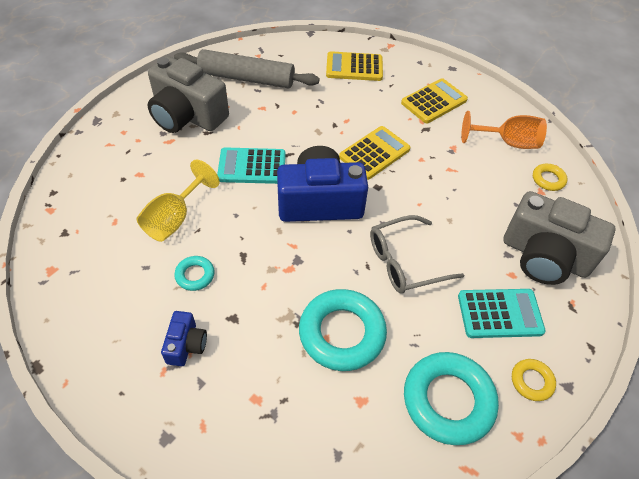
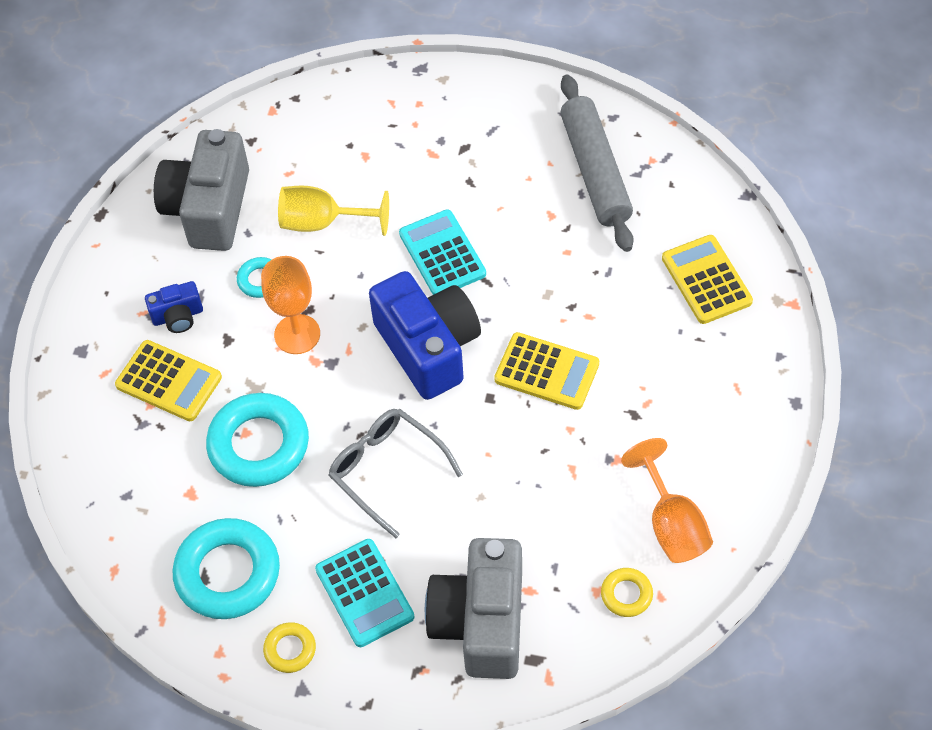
camera: 70 degrees right, 5 degrees up
(187, 115) = (485, 147): grey camera -> grey camera (209, 208)
(259, 270) = (297, 334): none -> orange goblet
(434, 101) = (699, 404): yellow calculator -> yellow calculator (169, 381)

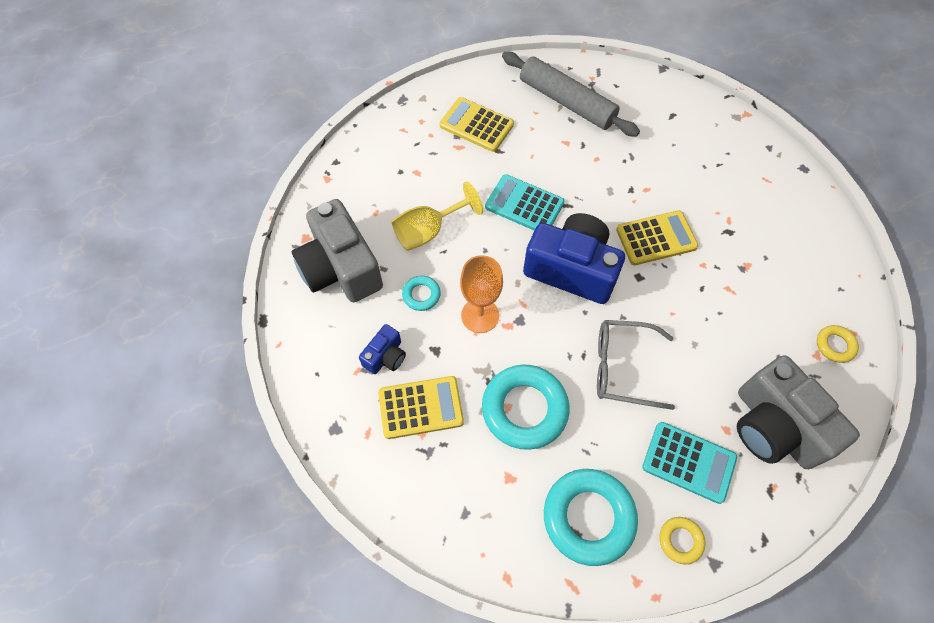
camera: 40 degrees left, 5 degrees up
(671, 524) = (814, 284): orange goblet -> none
(706, 280) = (689, 128): yellow calculator -> yellow calculator (476, 125)

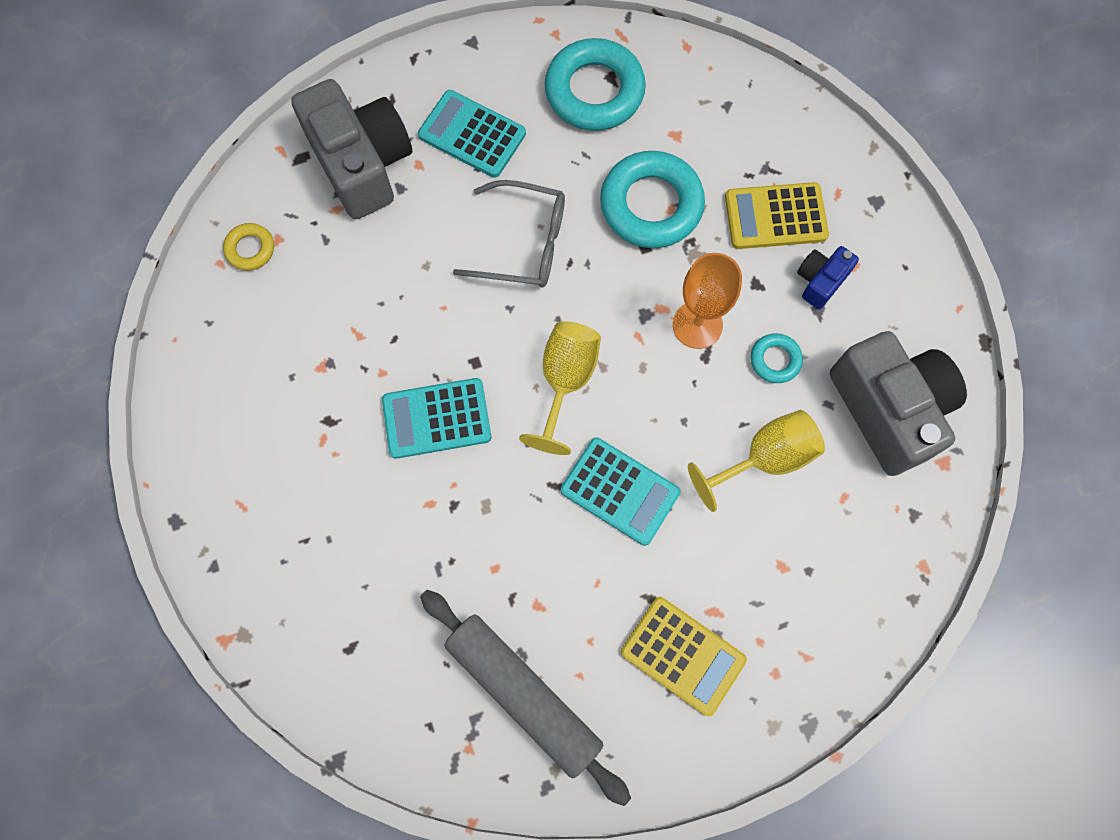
camera: 175 degrees left, 10 degrees up
(572, 269) = (565, 381): blue camera -> yellow goblet
(656, 238) = (437, 419): yellow calculator -> turquoise calculator
(680, 540) = (501, 63): yellow ring -> none

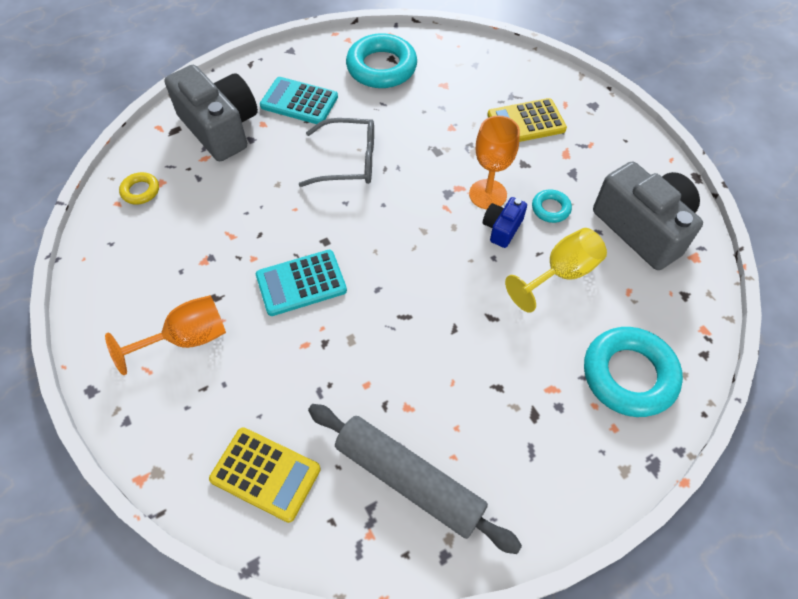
camera: 10 degrees left, 15 degrees down
(291, 472) = (187, 338): none -> orange goblet
(565, 381) = (397, 243): yellow goblet -> none
(620, 491) = (456, 312): turquoise calculator -> none
(651, 205) = (436, 126): turquoise ring -> turquoise ring (629, 375)
(683, 655) = (535, 426): yellow calculator -> yellow calculator (265, 474)
(820, 281) = (569, 156): blue camera -> blue camera (502, 228)

